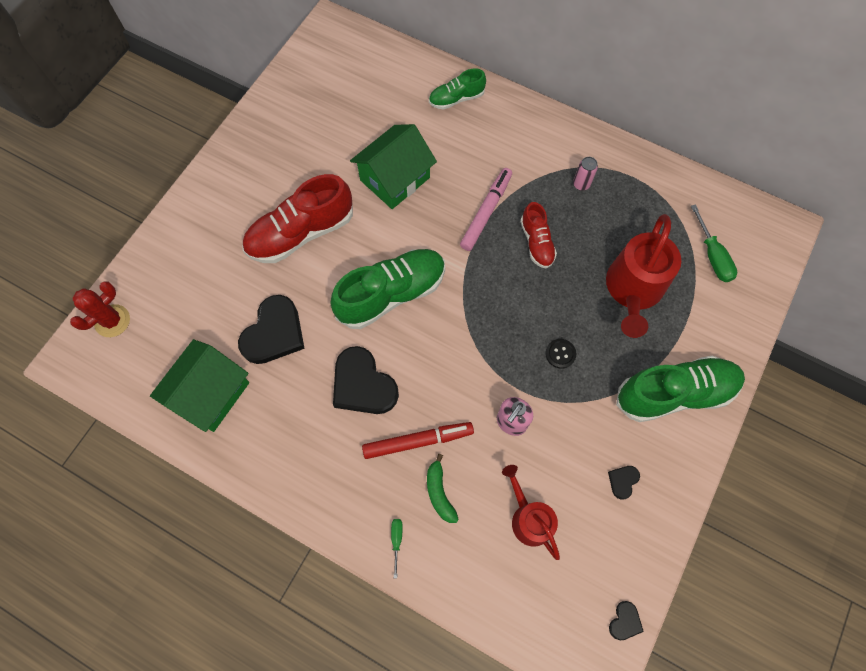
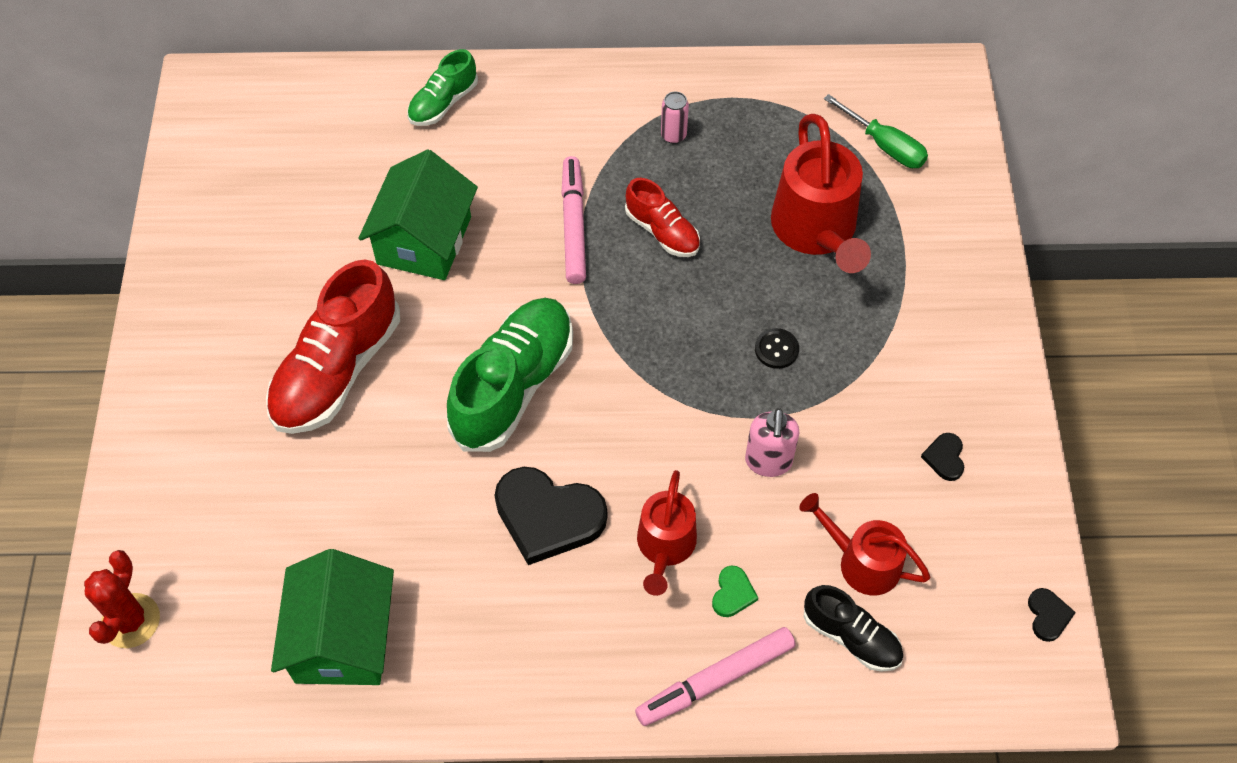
camera: 30 degrees left, 10 degrees down
(274, 333) = (383, 515): black heart -> none
(396, 540) = (715, 680): green screwdriver -> pink marker
(418, 441) = (665, 547): red marker -> red watering can
(439, 492) = (733, 593): green banana -> green heart
(493, 561) = (851, 637): none -> black shoe
(674, 393) = (940, 325): green shoe -> none

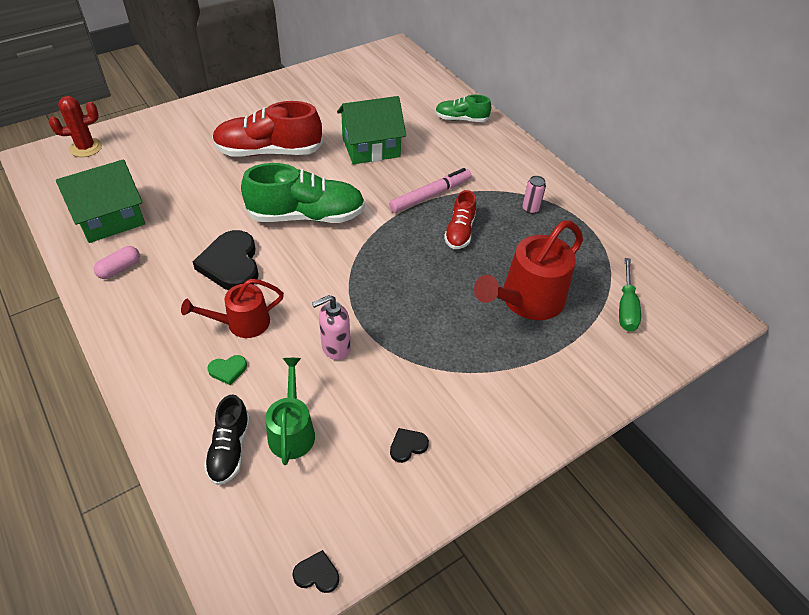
camera: 55 degrees right, 10 degrees down
(464, 660) = (119, 269): none -> pink capsule
(715, 680) = (160, 387): pink marker -> none
(776, 349) = (421, 317): black button -> none
(861, 562) = (292, 430): red watering can -> green watering can
(1048, 615) = (317, 574): black heart -> black heart turned 135 degrees counterclockwise

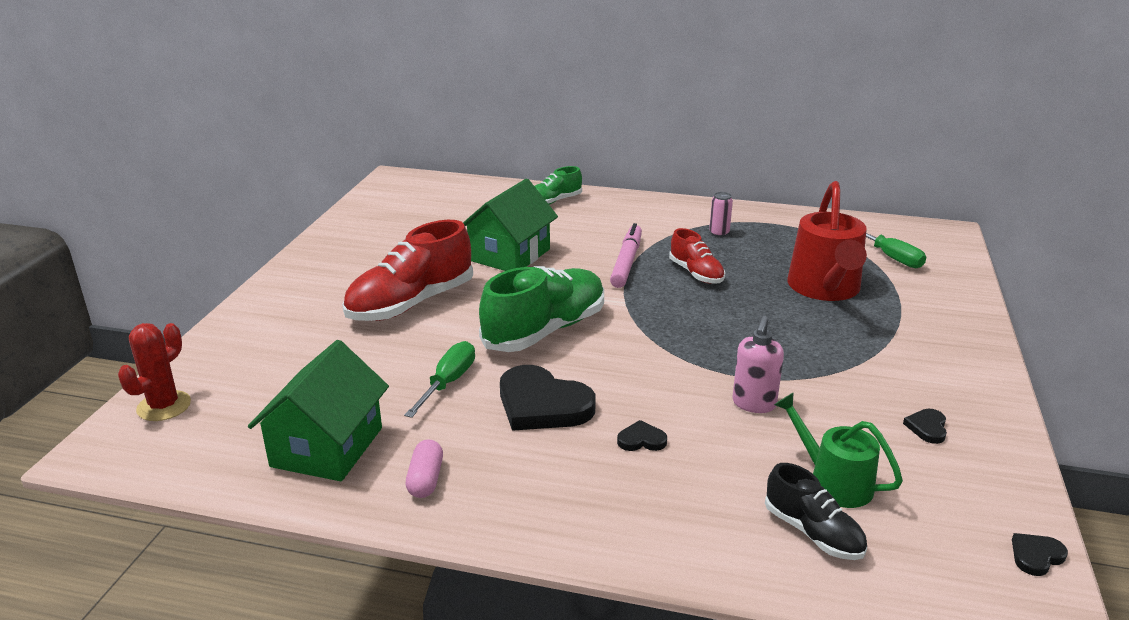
camera: 40 degrees left, 20 degrees down
(211, 217) = (448, 382): none -> green screwdriver
(228, 370) = (697, 481): green heart -> none
(242, 323) = (641, 440): red watering can -> black heart

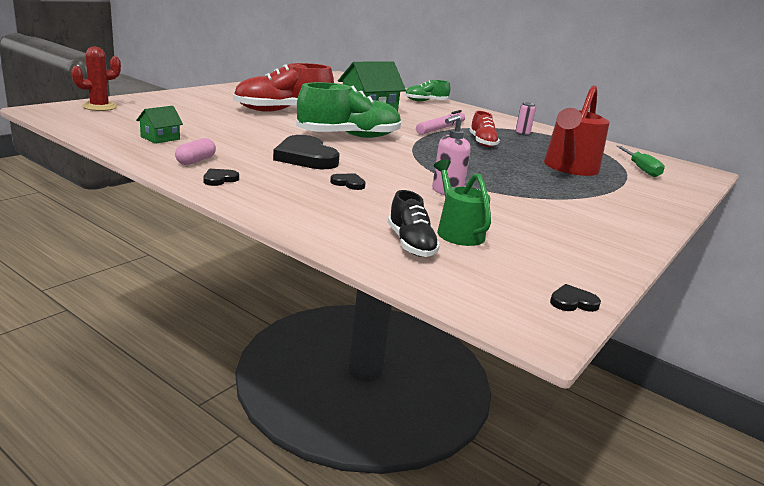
camera: 20 degrees right, 5 degrees down
(327, 447) = (160, 138): green house -> green house, size x0.49
(448, 382) = (262, 137): green screwdriver -> none
(927, 428) = (564, 233): black heart -> black heart (219, 179)

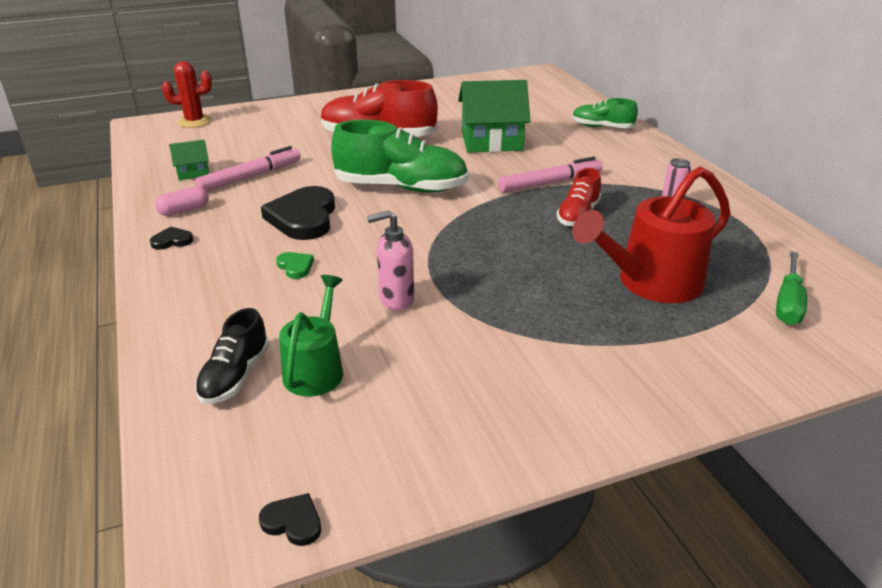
camera: 35 degrees right, 10 degrees up
(218, 138) = (250, 177): none -> pink marker
(348, 183) = (295, 266): black heart -> green heart

